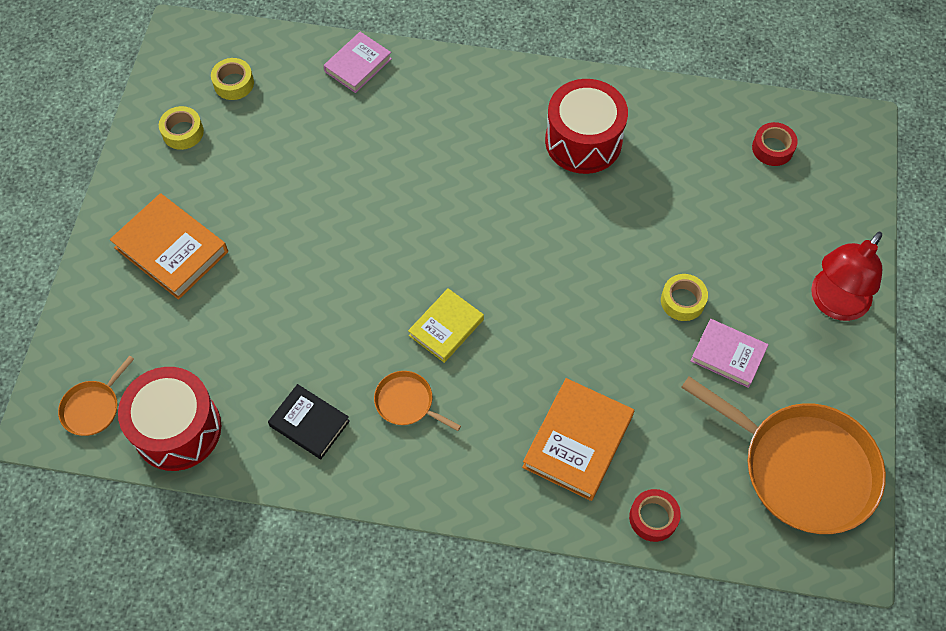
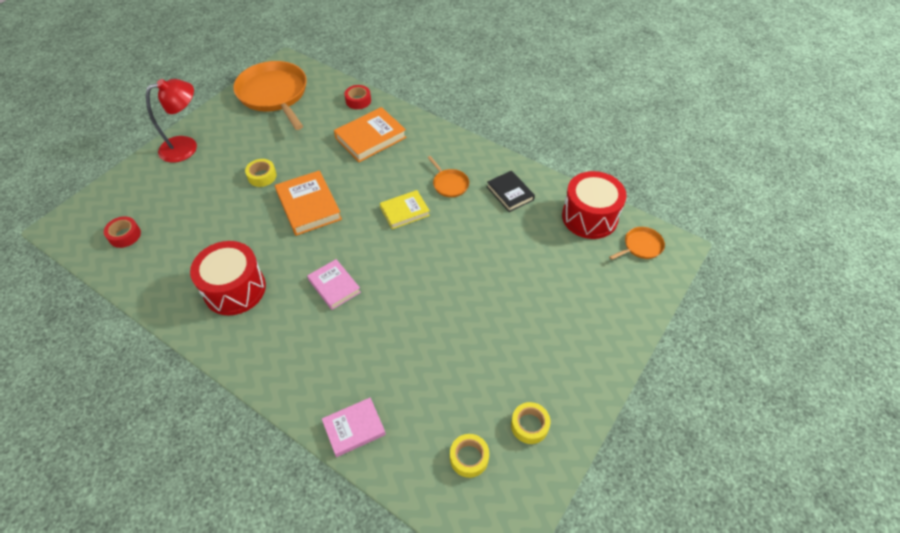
camera: 155 degrees left, 10 degrees down
(171, 250) = (565, 327): orange book -> orange book (309, 206)
(728, 355) = (263, 145): pink book -> pink book (334, 286)

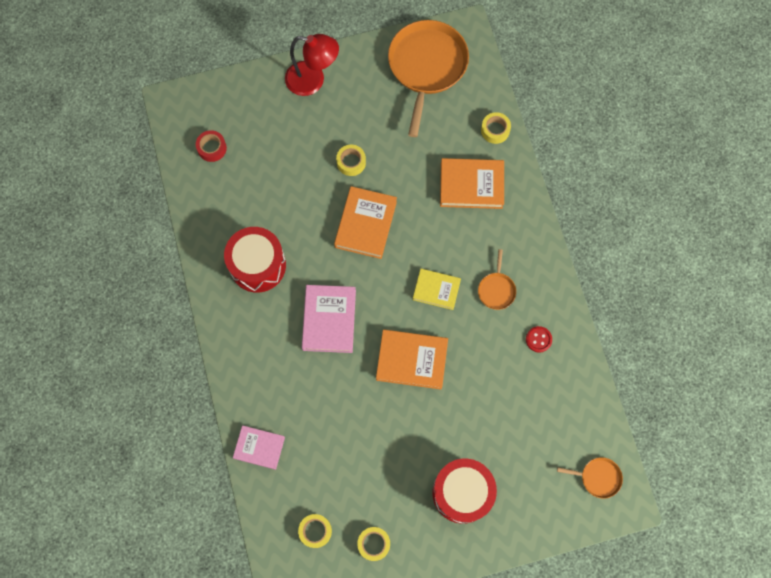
camera: 40 degrees right, 20 degrees up
(334, 286) = (329, 320): pink book -> pink book, size x1.54
(358, 101) = (495, 130): red tape -> yellow tape
(429, 268) = (411, 360): none -> orange book
(510, 193) = (538, 339): black book -> red button
(589, 217) = (583, 416): red drum -> red drum (462, 492)

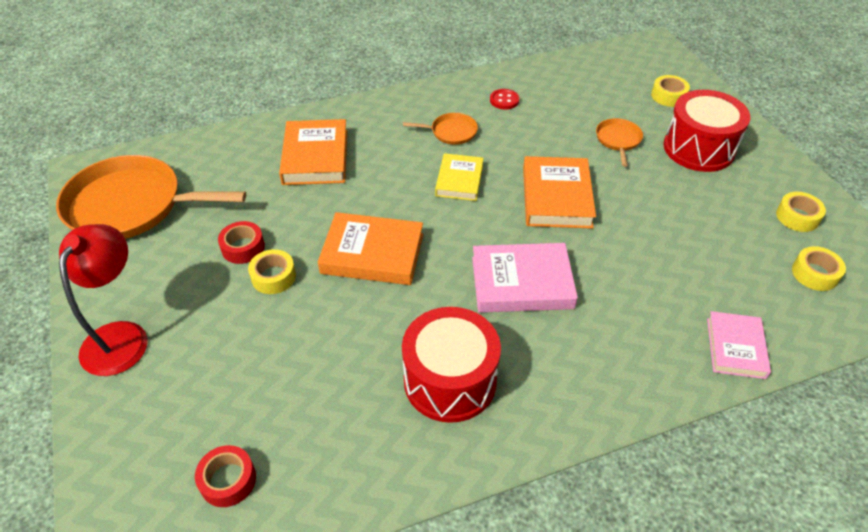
camera: 95 degrees left, 25 degrees down
(379, 142) = (243, 247): none -> red tape
(495, 130) = (240, 140): yellow tape -> yellow tape (668, 96)
(598, 477) = (638, 61): orange pan -> orange pan (618, 140)

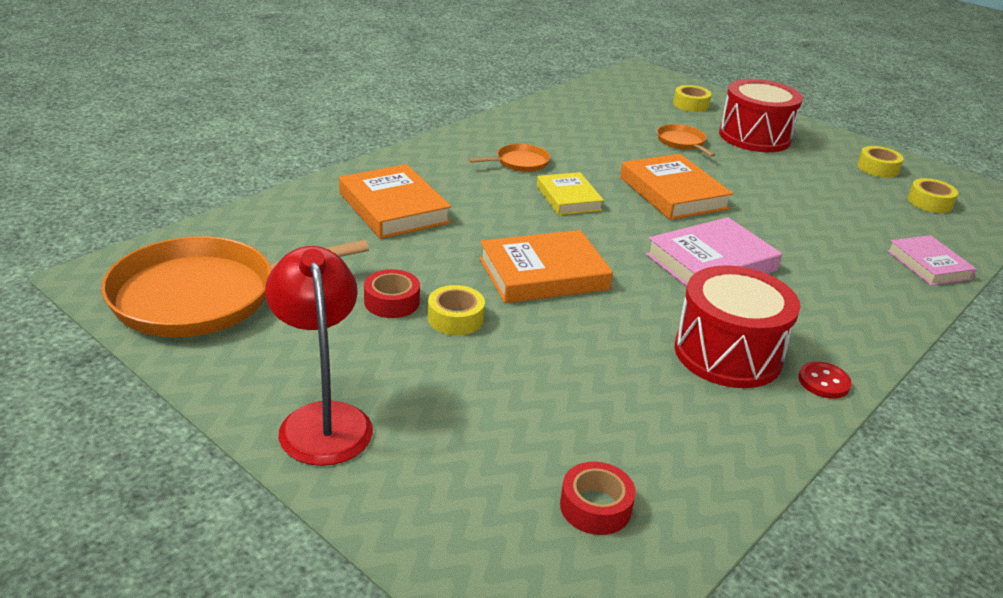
camera: 30 degrees left, 15 degrees down
(504, 100) = (546, 130): red button -> red button (823, 382)

